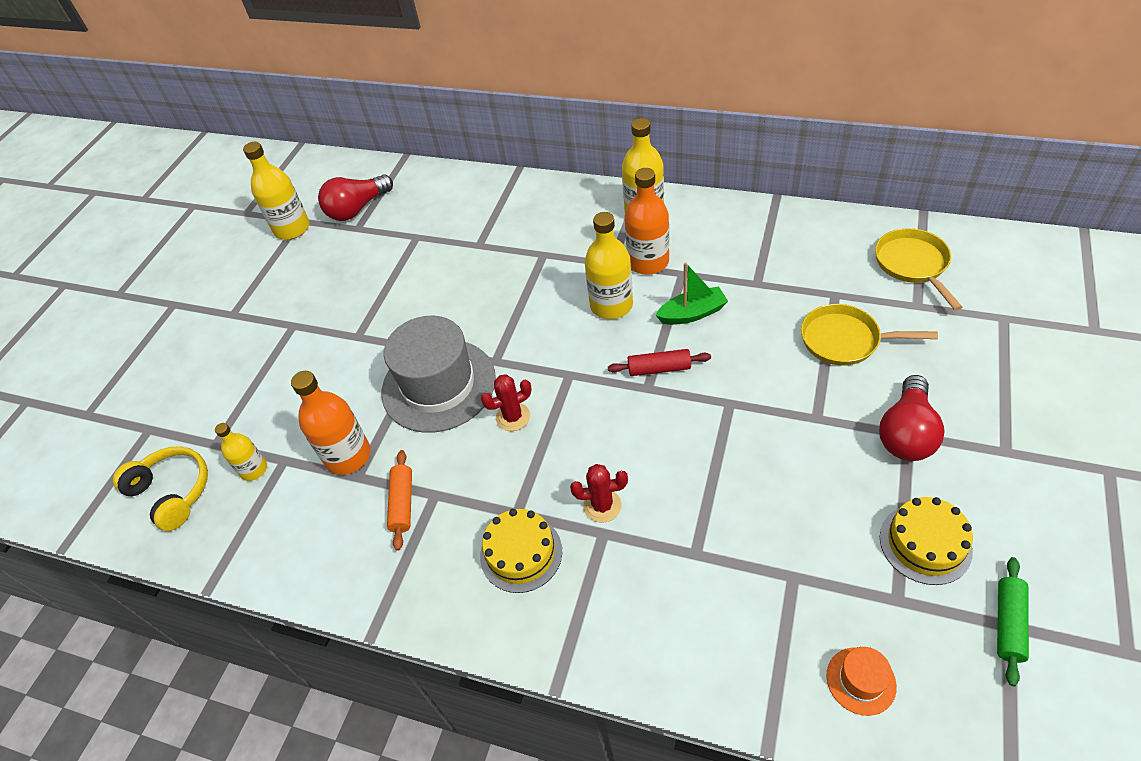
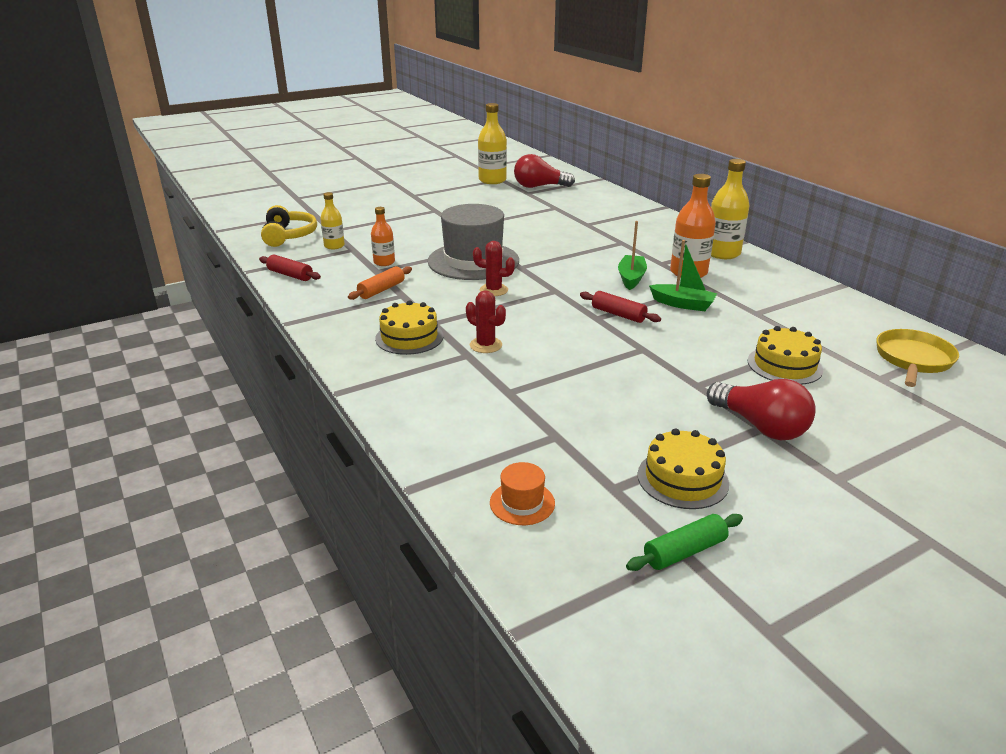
camera: 35 degrees right, 20 degrees down
(268, 558) = (290, 275): none -> red rolling pin
(348, 456) = (384, 262): orange bottle -> orange bottle, size x0.59
(611, 305) = (631, 278): yellow bottle -> green boat
(845, 340) = (784, 365): yellow pan -> yellow cake
(906, 433) = (760, 426): red light bulb -> red light bulb turned 105 degrees counterclockwise

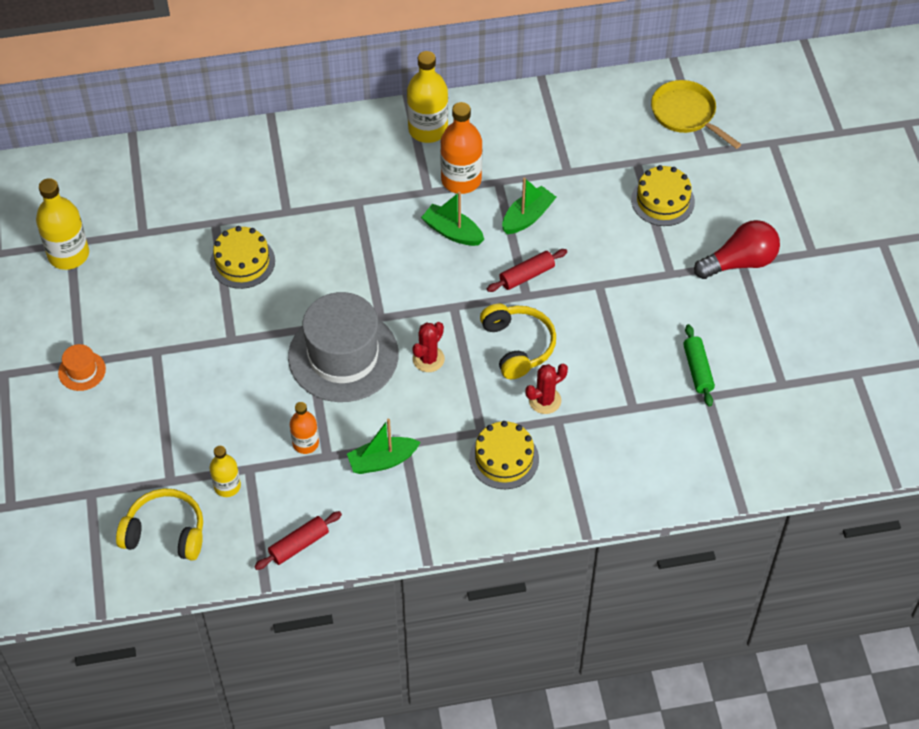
camera: 70 degrees left, 25 degrees up
(381, 290) = (382, 461): orange rolling pin -> green boat
(522, 503) = (780, 444): orange hat -> orange hat (82, 371)
(537, 323) = (517, 346): none -> yellow headphones
(539, 186) = (125, 211): red light bulb -> none
(682, 479) = (784, 339): yellow cake -> yellow cake (242, 262)
(684, 551) = (855, 371): green rolling pin -> green rolling pin (697, 370)

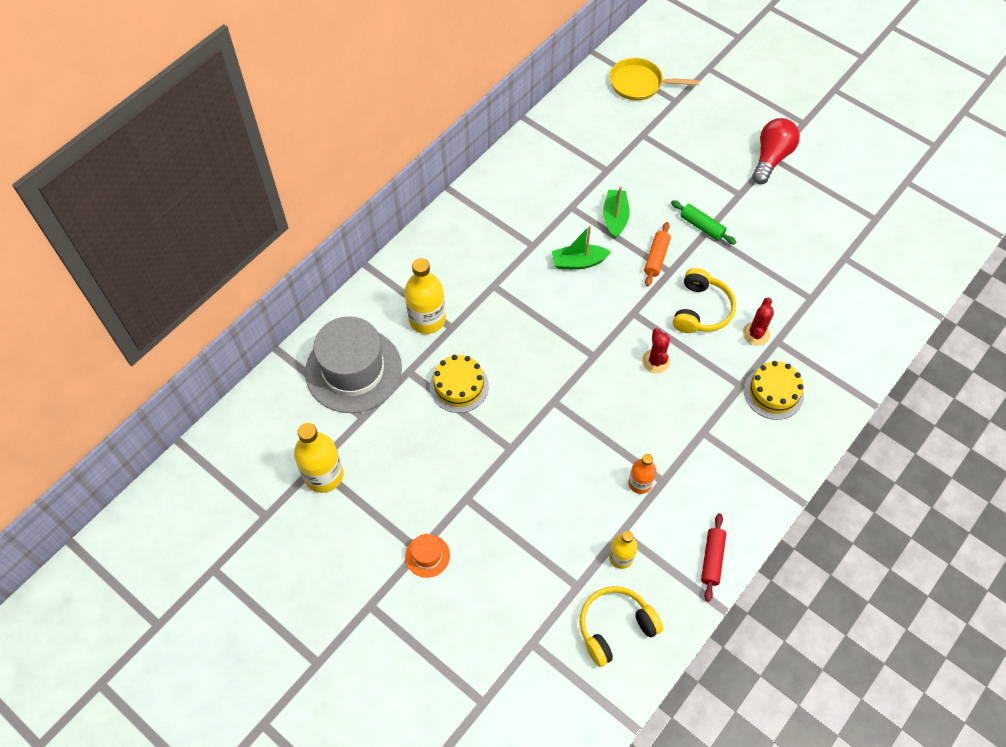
camera: 40 degrees left, 5 degrees up
(343, 356) = (598, 401): grey hat -> grey hat (353, 370)
(382, 461) = (701, 455): green boat -> none
(428, 129) = (487, 202): yellow bottle -> yellow bottle (427, 319)
(461, 180) = (546, 222): orange bottle -> none
(517, 346) = (701, 310): yellow headphones -> yellow headphones turned 75 degrees clockwise
(526, 275) = (656, 258): red rolling pin -> orange rolling pin
(662, 200) = (685, 149): yellow cake -> none
(697, 370) = (821, 245): green rolling pin -> green rolling pin (702, 226)

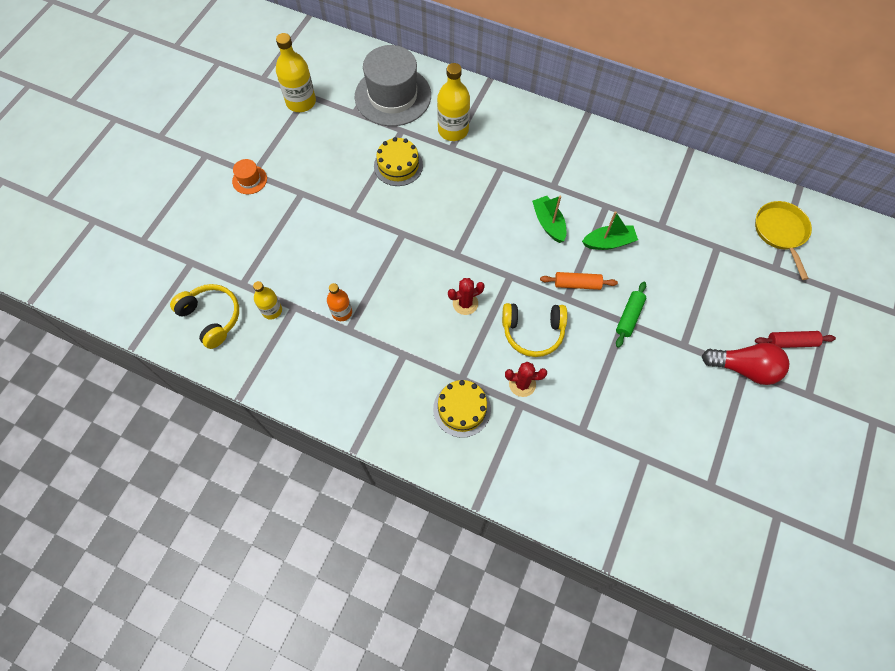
camera: 75 degrees right, 5 degrees up
(712, 559) = (283, 381): red rolling pin -> red rolling pin (791, 342)

